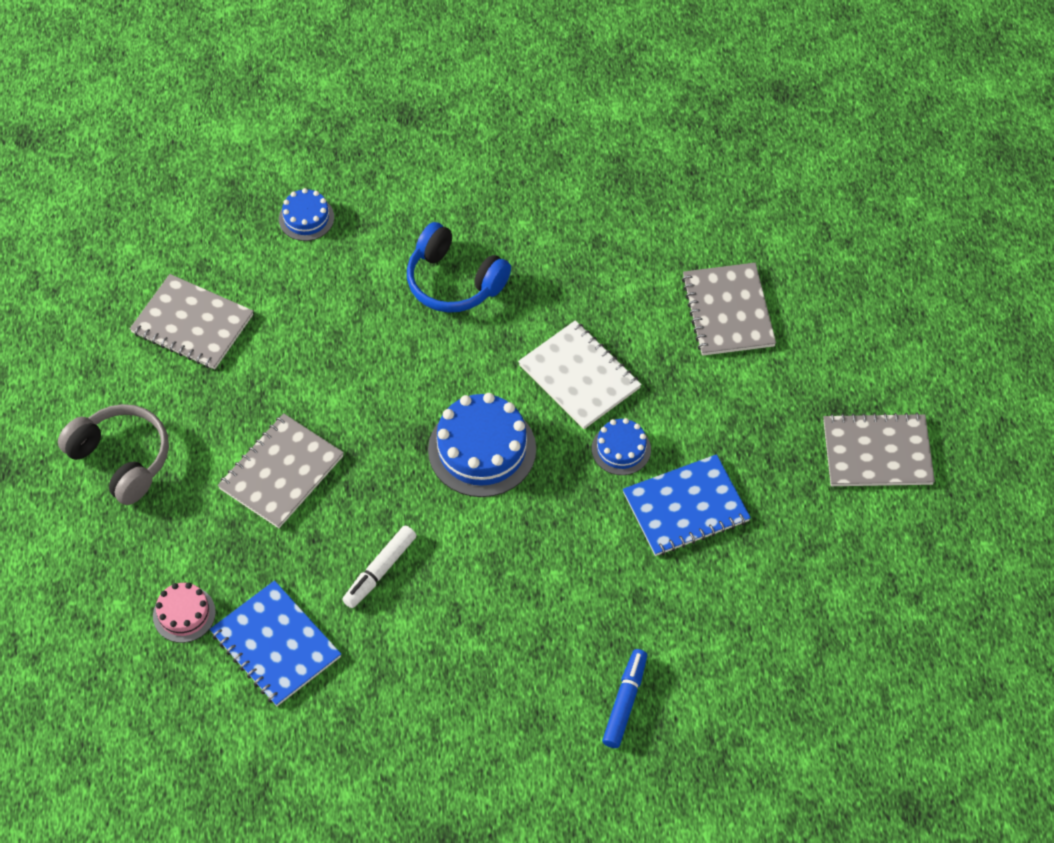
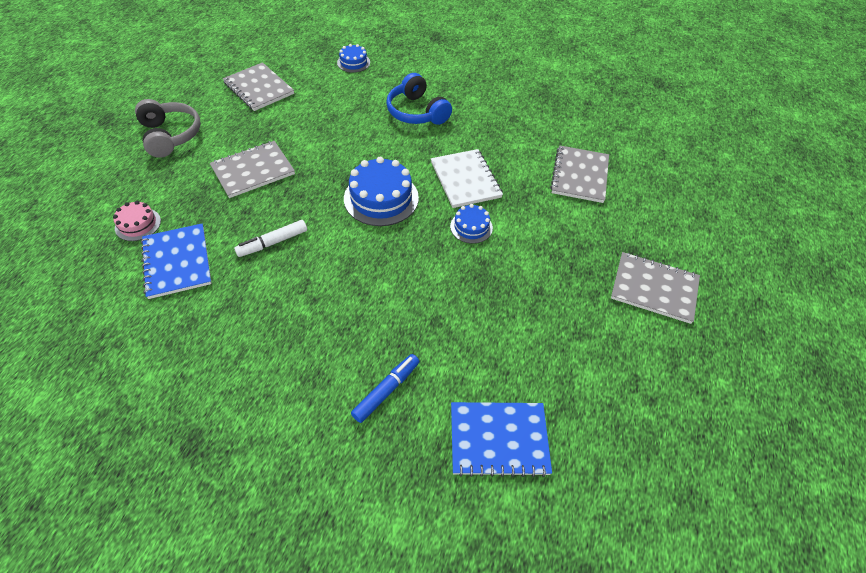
camera: 20 degrees right, 5 degrees down
(685, 507) = (498, 276): blue notebook -> blue notebook (498, 439)

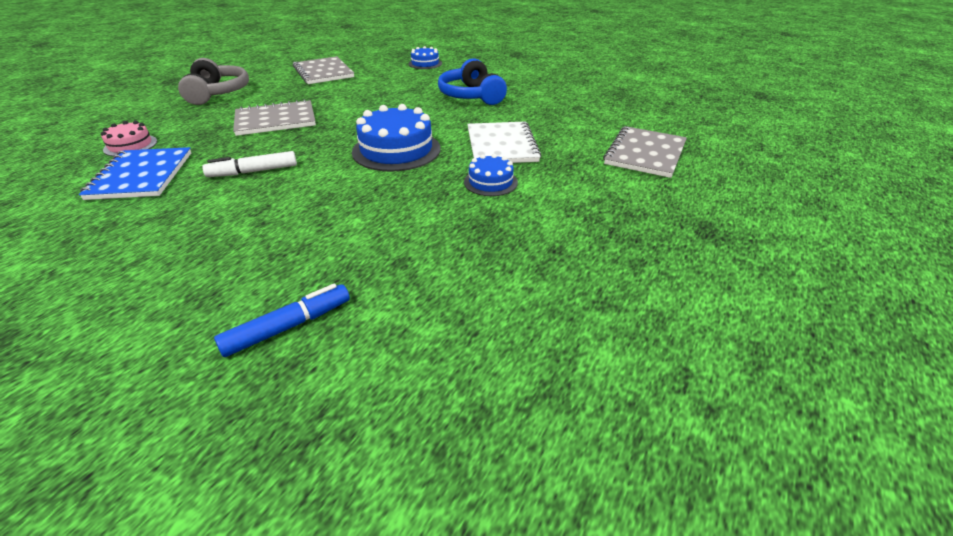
camera: 15 degrees right, 15 degrees down
(498, 439) = (422, 419): blue notebook -> none
(654, 289) = (732, 267): grey notebook -> none

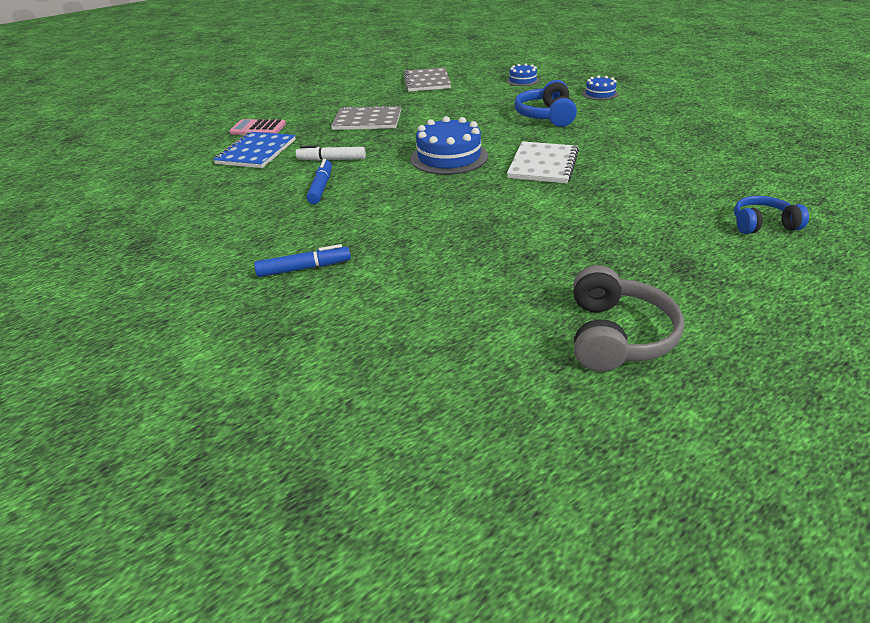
camera: 25 degrees right, 0 degrees up
(130, 145) = (258, 128): pink cake -> pink calculator
(217, 93) = (334, 93): grey headphones -> grey headphones (616, 335)
(257, 208) = (321, 187): none -> blue marker
(490, 182) = (511, 194): blue cake -> blue cake (600, 94)
(645, 154) = (679, 191): grey notebook -> none
(737, 175) = (762, 224): none -> blue headphones

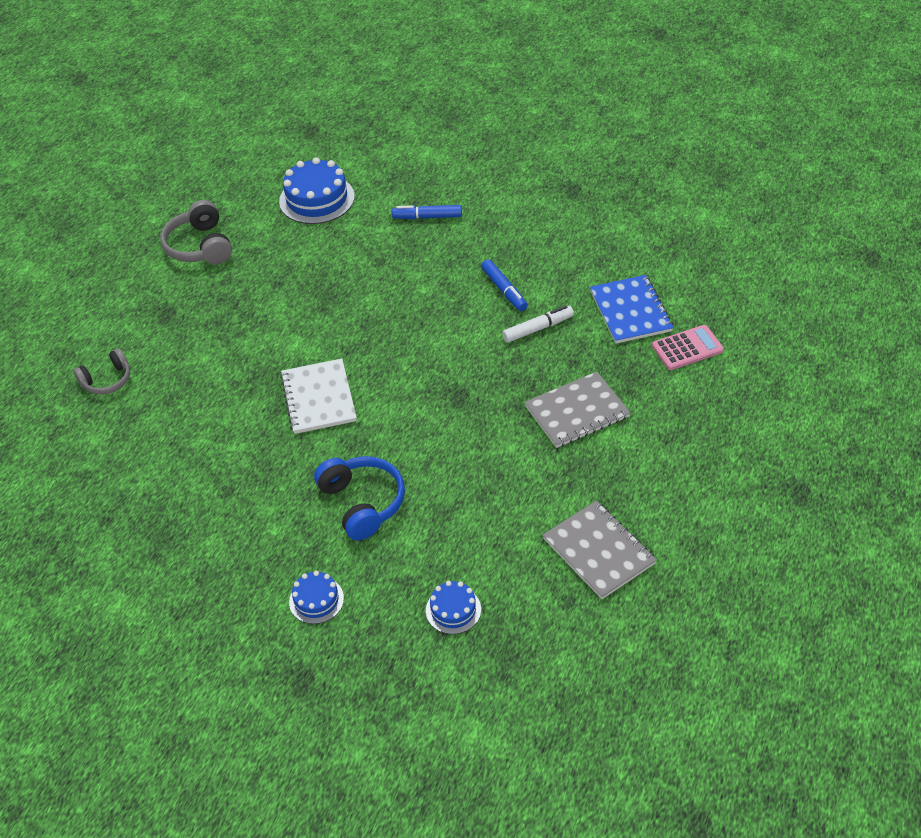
camera: 150 degrees right, 10 degrees up
(304, 268) = (427, 217): blue marker -> blue marker turned 45 degrees clockwise
(449, 157) = (422, 376): blue cake -> blue cake (317, 199)
(762, 224) = (107, 380): blue headphones -> grey headphones

